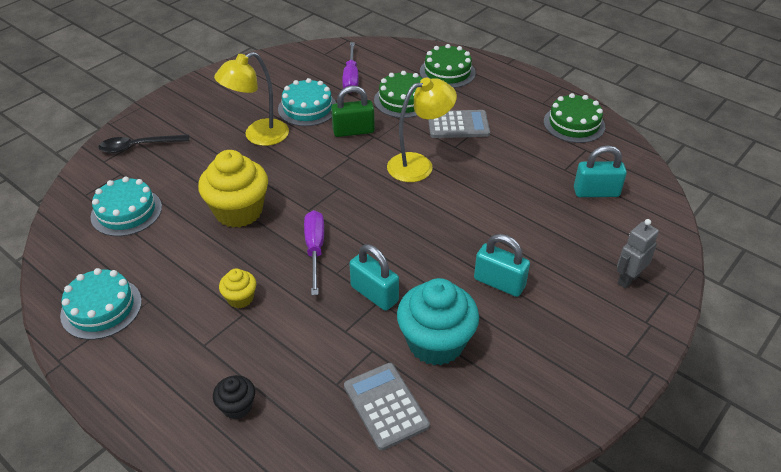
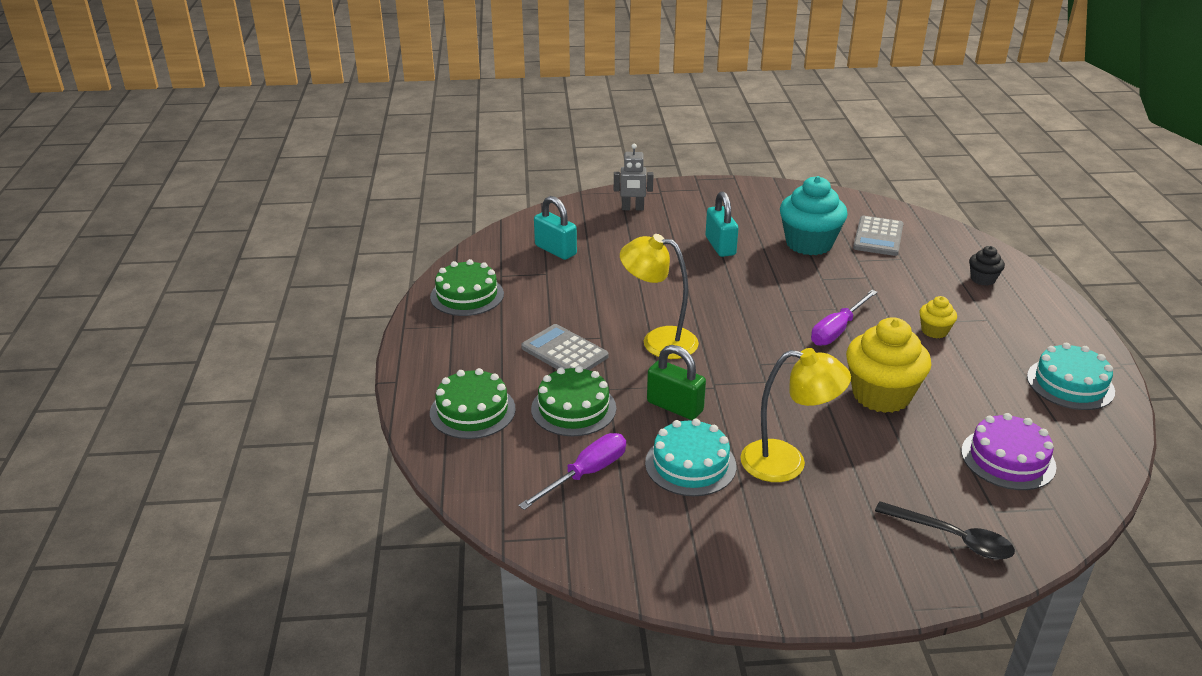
camera: 135 degrees left, 10 degrees down
(126, 212) = (1008, 459): turquoise cake -> purple cake
(374, 294) = (820, 283): turquoise padlock -> none

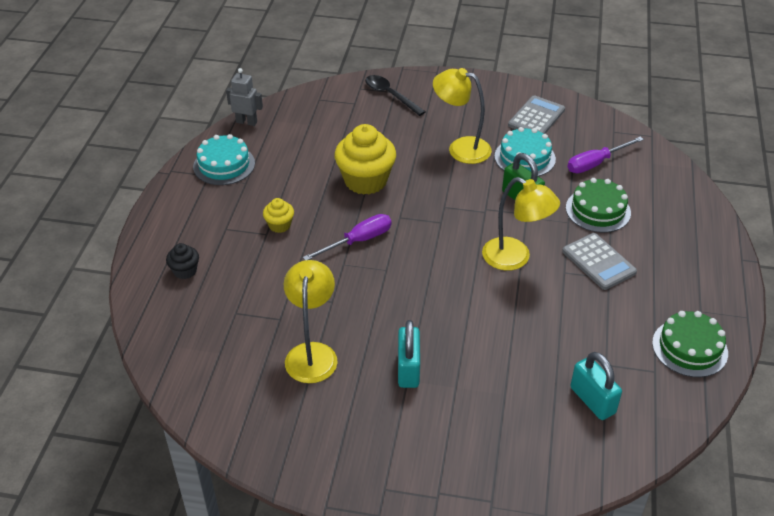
camera: 165 degrees left, 10 degrees up
(472, 411) = (676, 222): green cake -> none
(632, 208) = (485, 463): grey robot -> grey robot (246, 122)
(809, 243) = (312, 353): turquoise cupcake -> yellow lamp
(878, 237) = (232, 348): grey calculator -> grey calculator (536, 117)
(1008, 459) = (319, 127): purple cake -> none

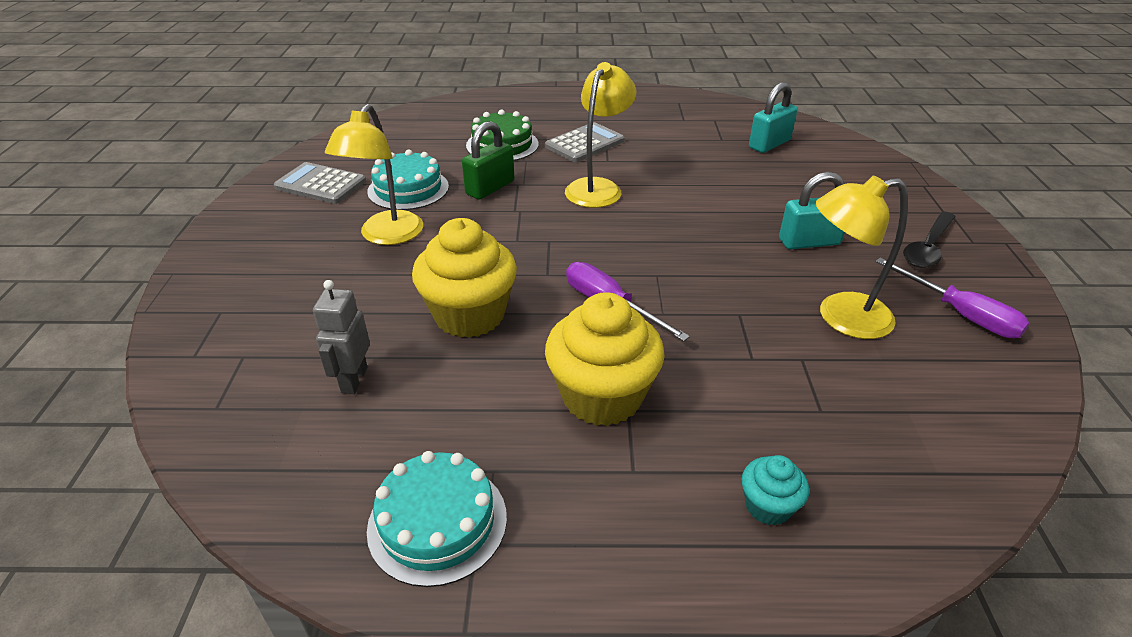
camera: 100 degrees left, 5 degrees down
(185, 271) = (768, 506): black cupcake -> turquoise cupcake
(246, 122) = (278, 516): grey robot -> grey robot (354, 380)
(279, 225) = (602, 396): yellow cupcake -> yellow cupcake, size x2.05
(390, 95) = (229, 315): black spoon -> black spoon (927, 247)
(596, 163) = (418, 147): purple screwdriver -> purple screwdriver (960, 314)
(689, 348) = (677, 106): green cake -> none

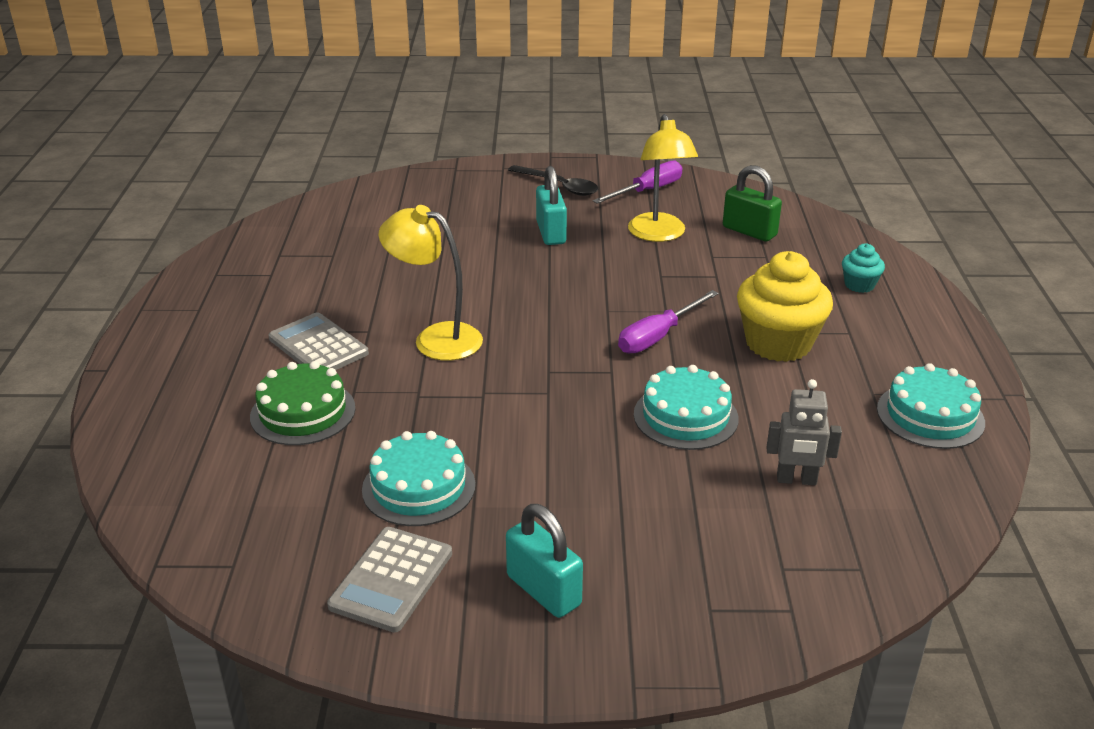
camera: 90 degrees left, 5 degrees down
(386, 236) = (539, 492): yellow lamp -> none
(469, 315) = (685, 416): yellow cupcake -> turquoise cake
(490, 188) = (426, 417): green padlock -> green padlock (749, 231)
(769, 144) = (354, 229): turquoise padlock -> turquoise padlock (543, 590)

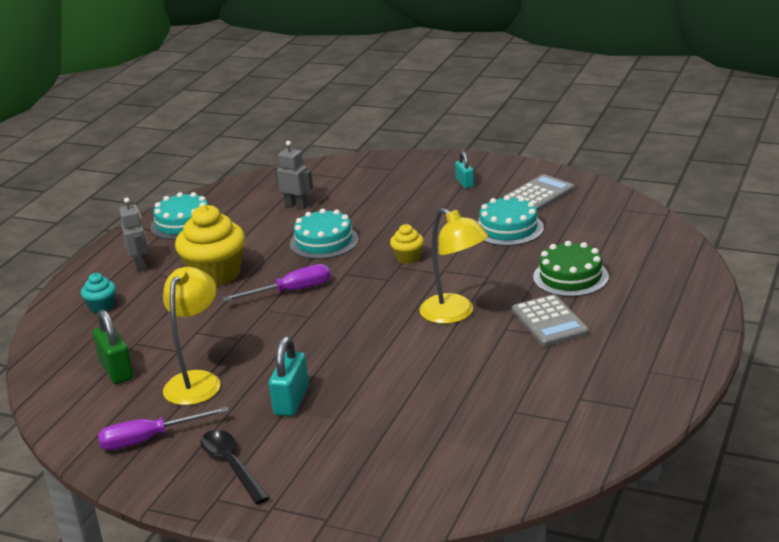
camera: 155 degrees left, 5 degrees down
(543, 408) = (408, 258): none -> yellow cupcake
(543, 590) = (465, 183): turquoise padlock -> turquoise padlock, size x0.61
(891, 340) = (140, 266): none -> grey robot

